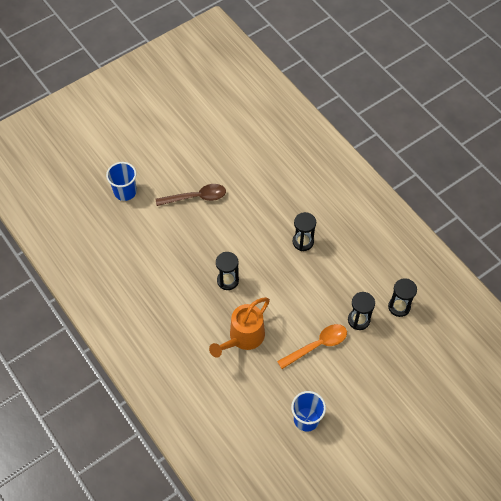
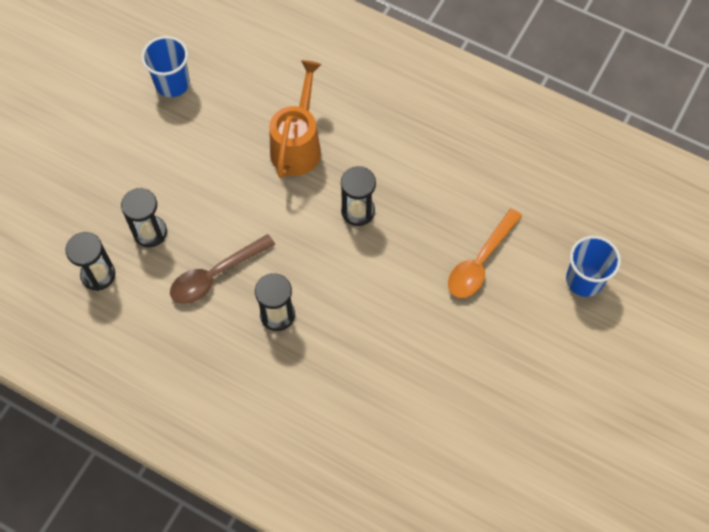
camera: 155 degrees right, 5 degrees up
(196, 197) = (474, 318): brown spoon -> brown spoon (215, 275)
(317, 345) = (194, 175): orange spoon -> orange spoon (480, 262)

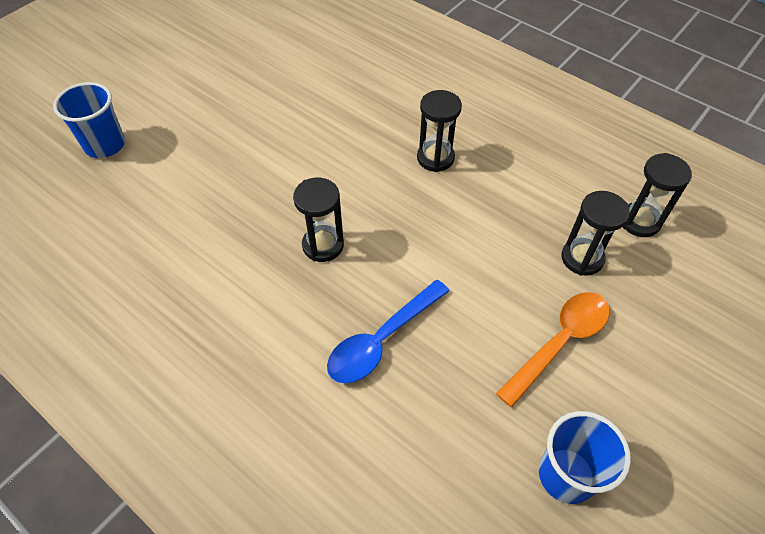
camera: 170 degrees left, 10 degrees down
(215, 275) = (501, 202): brown spoon -> none
(298, 145) = (381, 340): orange watering can -> blue spoon
(480, 262) = (204, 175): orange spoon -> orange spoon (559, 342)

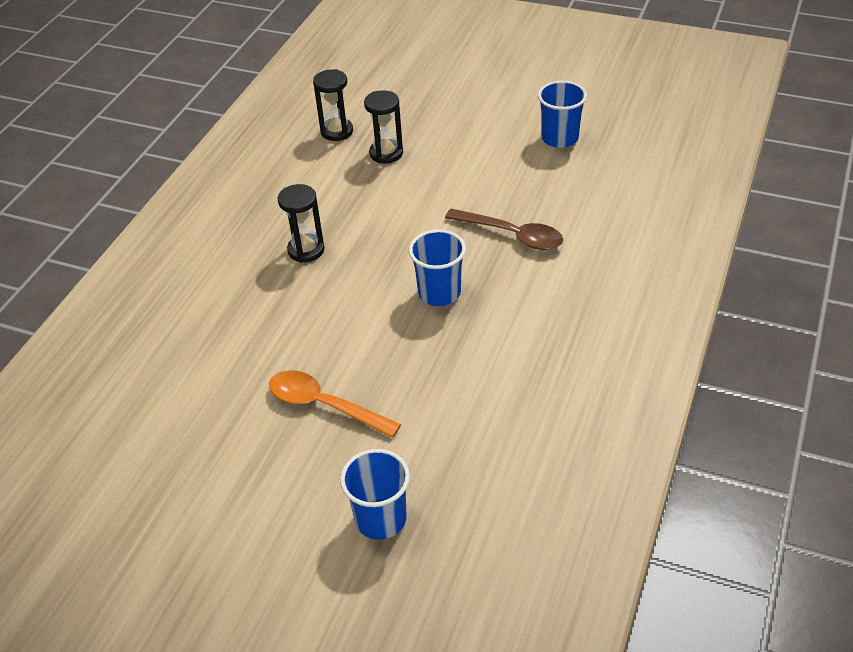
camera: 105 degrees left, 10 degrees down
(323, 245) = (439, 293): black hourglass -> blue cup
(381, 340) = (512, 235): blue spoon -> brown spoon
(559, 342) = (466, 153): orange spoon -> orange spoon (324, 405)

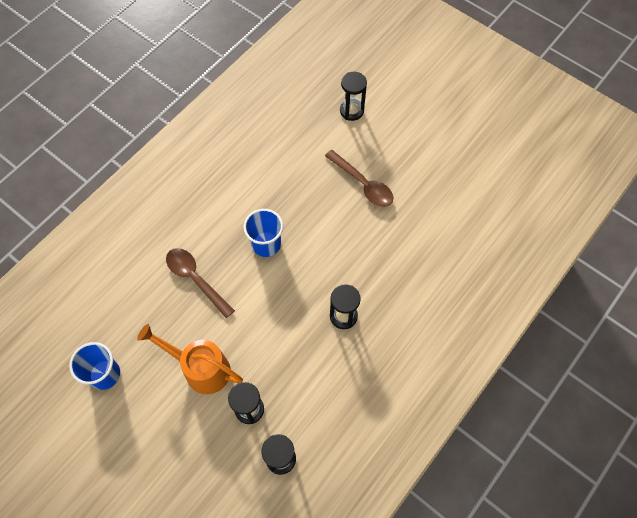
camera: 165 degrees left, 20 degrees up
(324, 405) = (363, 184): orange spoon -> brown spoon
(380, 519) = (351, 111): blue cup -> black hourglass
(457, 167) = (201, 368): none -> orange watering can

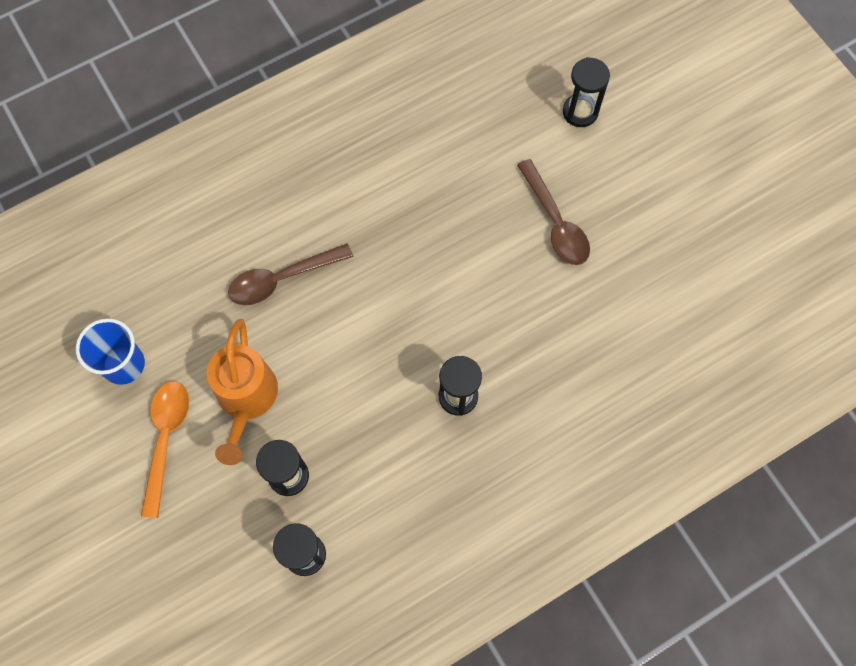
camera: 20 degrees right, 5 degrees up
(154, 415) = (166, 439): none -> orange spoon
(196, 279) = (282, 279): brown spoon -> brown spoon turned 90 degrees counterclockwise
(201, 368) = (246, 400): orange watering can -> orange watering can turned 135 degrees counterclockwise
(266, 244) = (392, 263): blue cup -> none

